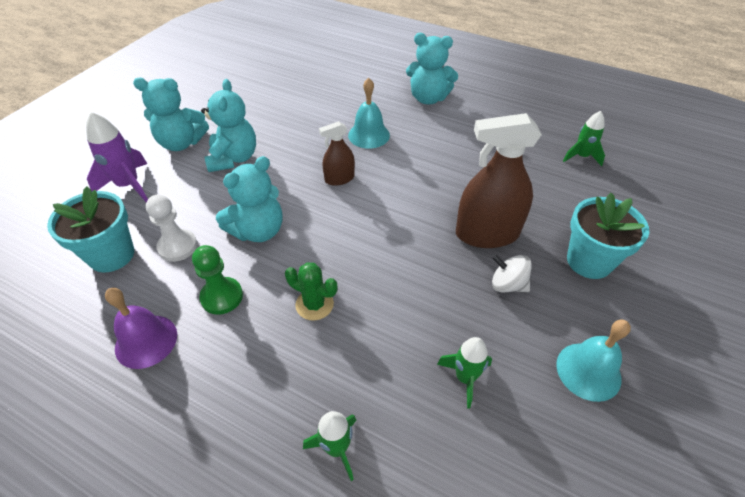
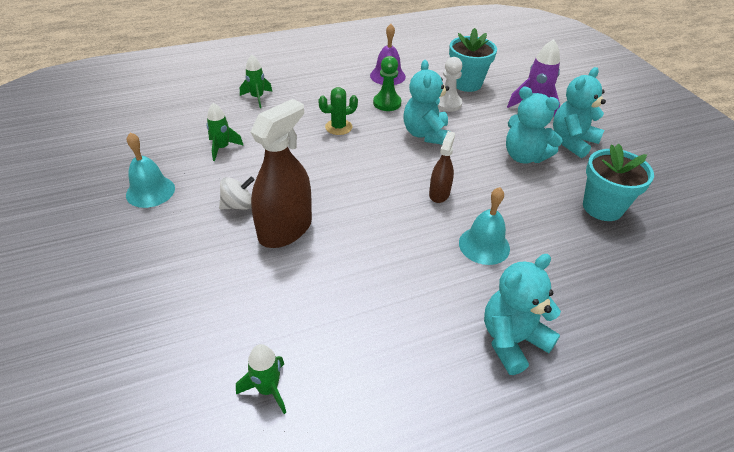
camera: 130 degrees right, 5 degrees down
(589, 261) = (187, 262): turquoise flower pot -> turquoise flower pot (602, 207)

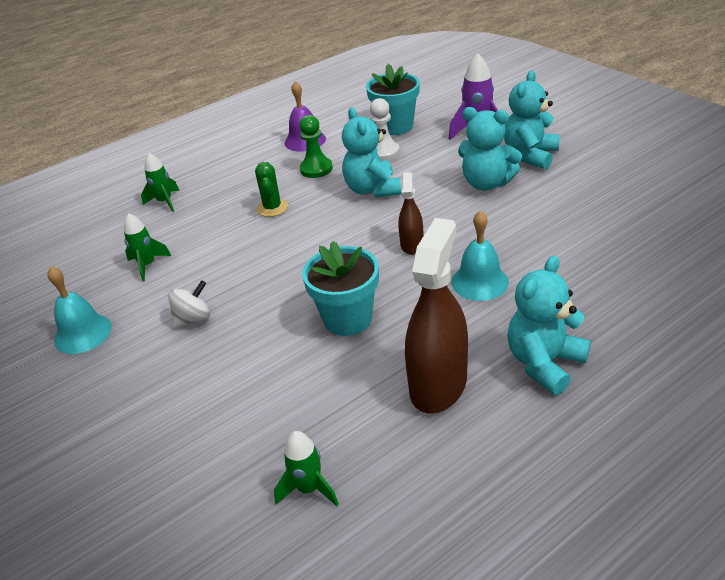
camera: 10 degrees left, 5 degrees down
(285, 229) = (258, 328): brown spray bottle -> brown spray bottle (438, 384)
(338, 127) = (272, 208): green cactus -> green cactus turned 60 degrees counterclockwise
(602, 207) = (585, 211): turquoise flower pot -> turquoise flower pot (347, 319)

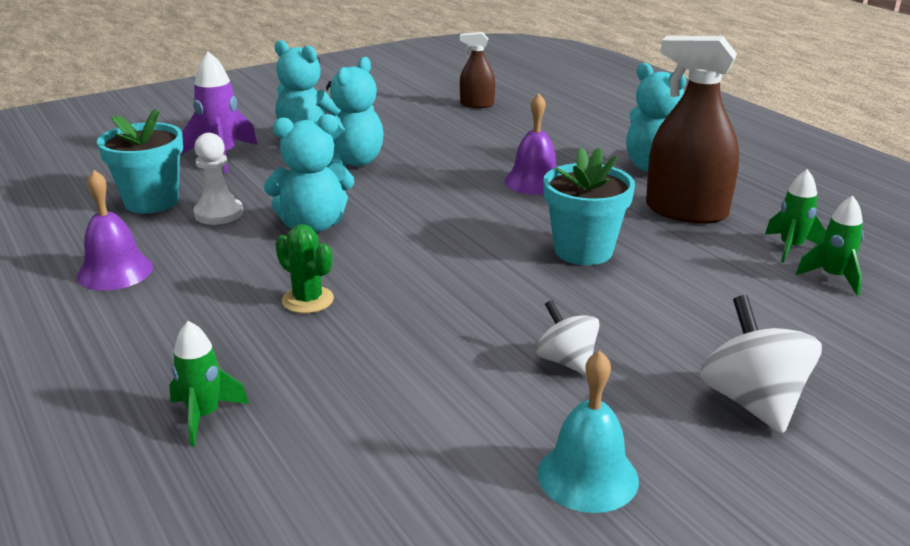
camera: 90 degrees left, 10 degrees down
(132, 410) = (752, 402): none -> white spinning top
(147, 265) = (412, 419): green rocket -> green rocket (791, 248)
(272, 208) = (308, 300): green cactus -> green cactus turned 45 degrees clockwise
(316, 169) = (219, 263): green pawn -> none
(412, 245) = (454, 209): brown spray bottle -> brown spray bottle (477, 104)
(479, 282) = (534, 181): turquoise bell -> purple bell

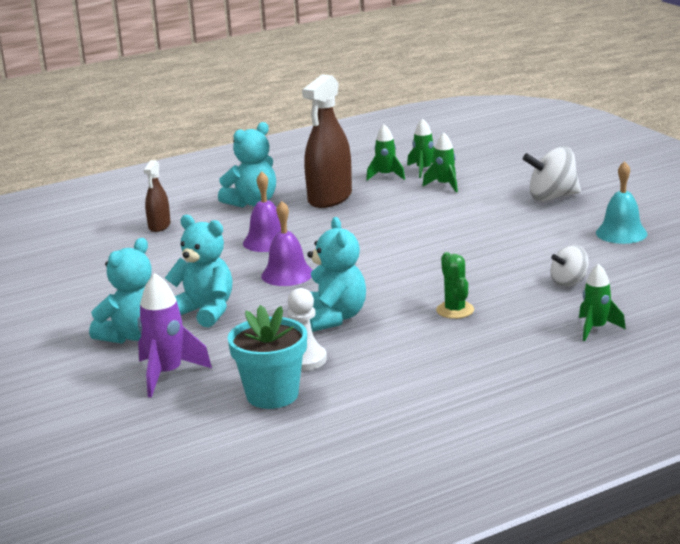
camera: 85 degrees left, 5 degrees down
(115, 271) = (410, 389): purple bell -> purple bell (287, 274)
(308, 300) = (455, 310): green cactus -> green cactus turned 60 degrees counterclockwise
(477, 104) = (77, 264): brown spray bottle -> brown spray bottle (159, 226)
(566, 361) = (521, 235): white spinning top -> white spinning top (569, 282)
(583, 251) = (386, 228): turquoise flower pot -> none
(770, 295) = (444, 185): none -> green rocket

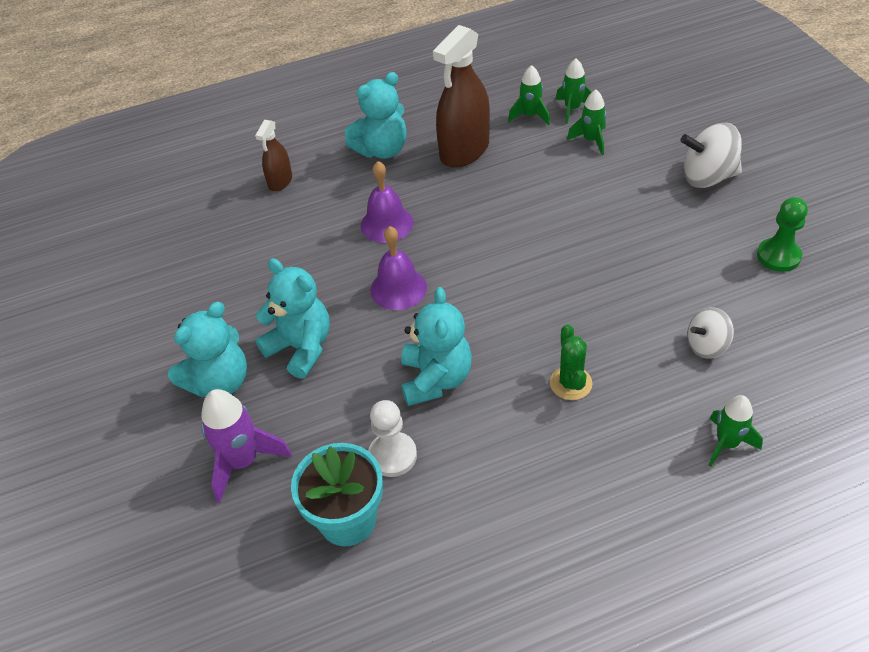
camera: 10 degrees right, 25 degrees up
(621, 233) = (778, 256): turquoise bell -> green pawn

